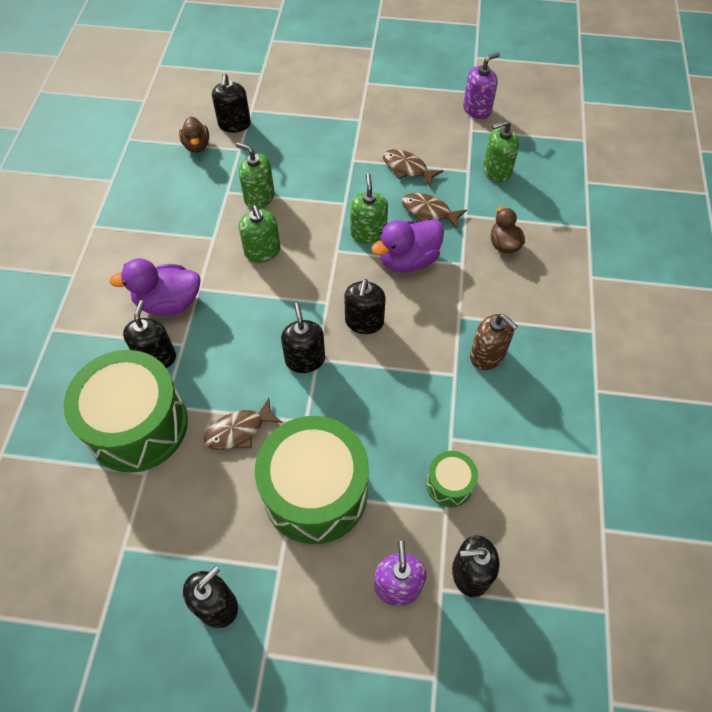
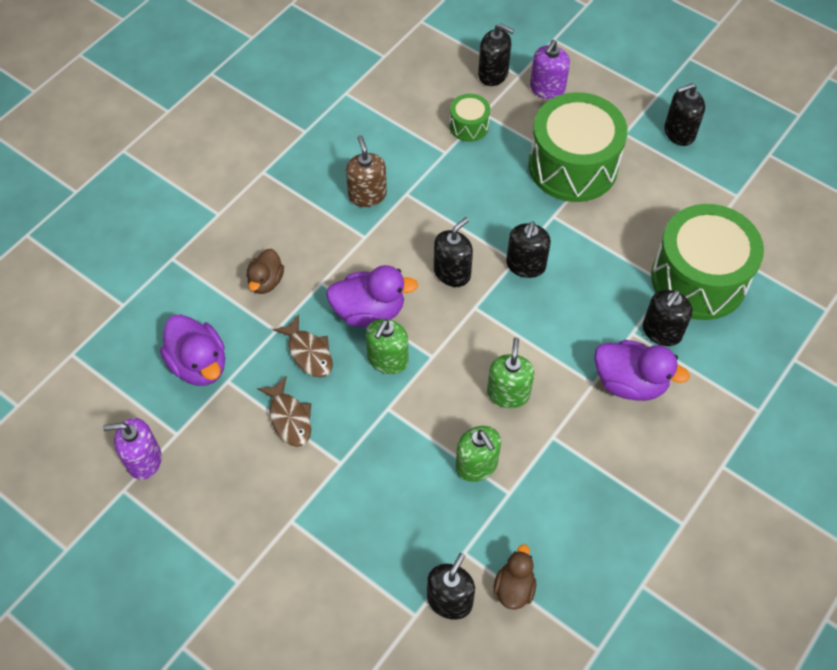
camera: 150 degrees left, 0 degrees up
(239, 430) = (612, 235): brown fish -> none
(496, 171) = (199, 364): green soap dispenser -> purple duck

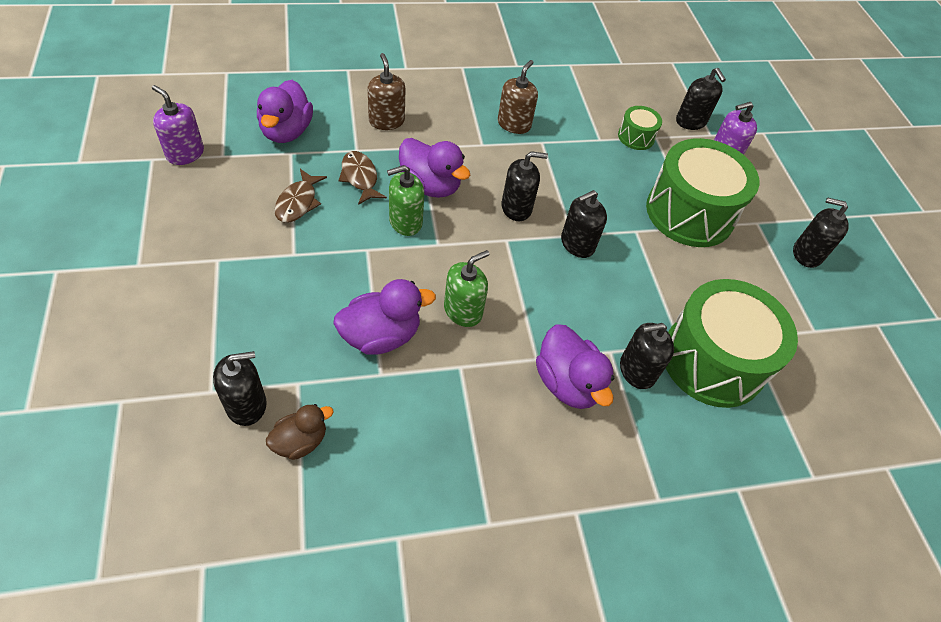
camera: 35 degrees right, 5 degrees down
(266, 281) = (386, 121): brown duck -> brown soap dispenser
(309, 353) = (360, 178): brown fish -> brown fish turned 150 degrees clockwise
(476, 465) = (381, 336): green soap dispenser -> purple duck

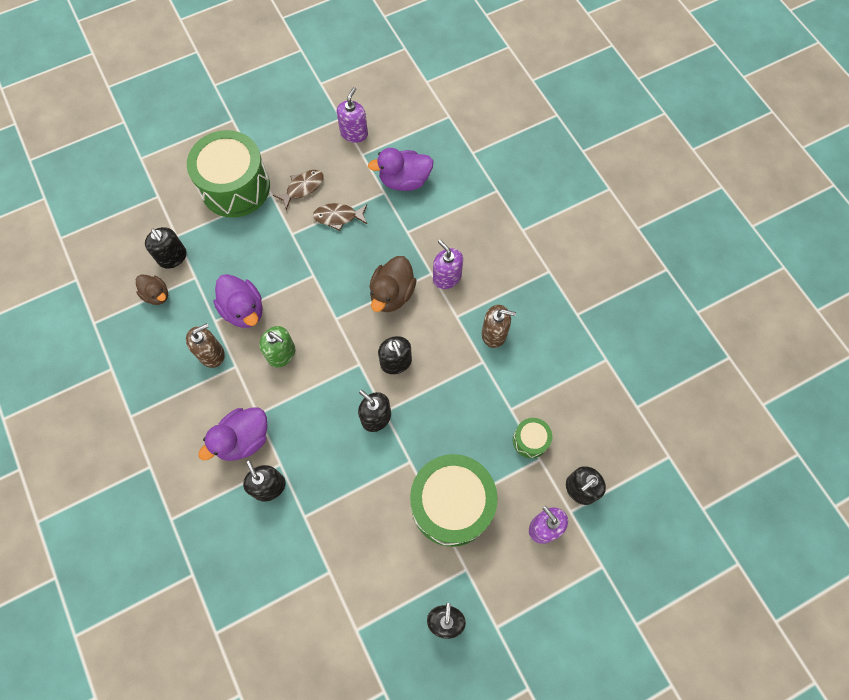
camera: 80 degrees right, 15 degrees up
(360, 178) = (379, 245): brown fish -> brown fish (302, 188)
(386, 121) = (449, 239): brown soap dispenser -> brown soap dispenser (211, 354)
(405, 222) = (348, 290): green soap dispenser -> none
(430, 186) = (392, 294): purple duck -> brown duck
(431, 137) = (447, 277): none -> purple soap dispenser
(713, 360) = (296, 544): green drum -> green drum (235, 187)

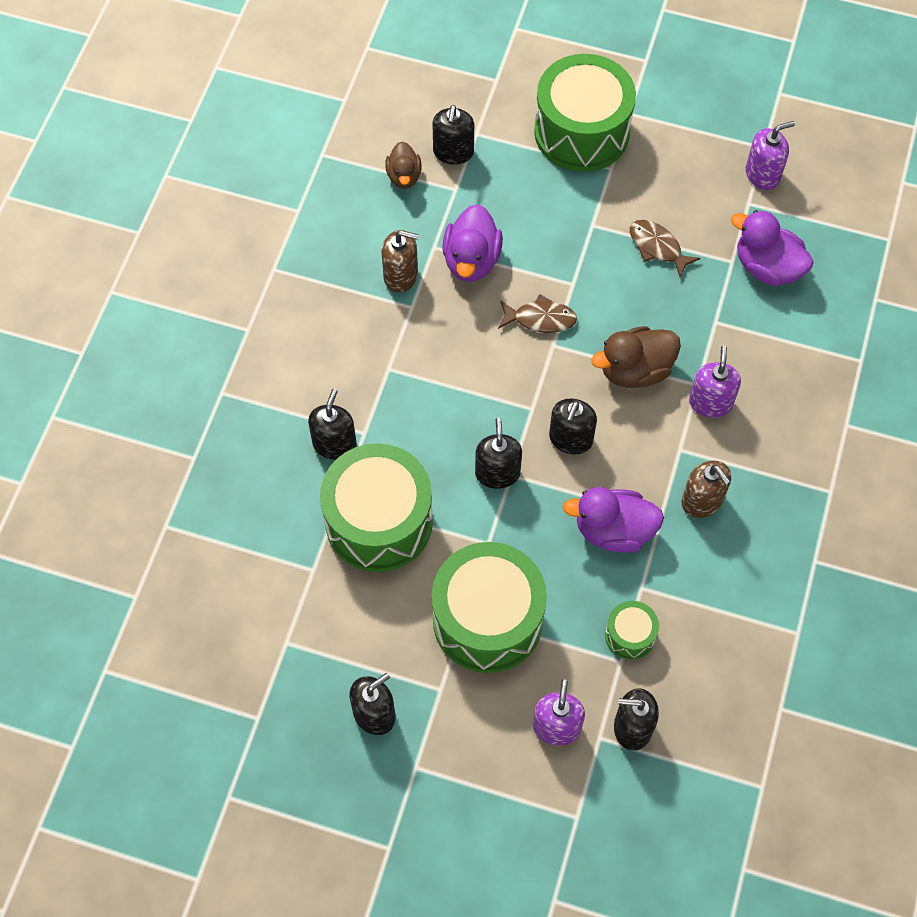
camera: 45 degrees right, 5 degrees down
(243, 439) = (353, 380): purple duck -> purple duck (613, 530)
(281, 354) = (466, 333): green soap dispenser -> none
(302, 188) = (650, 188): brown fish -> brown fish (540, 319)
(338, 507) = (379, 521): none -> green drum

